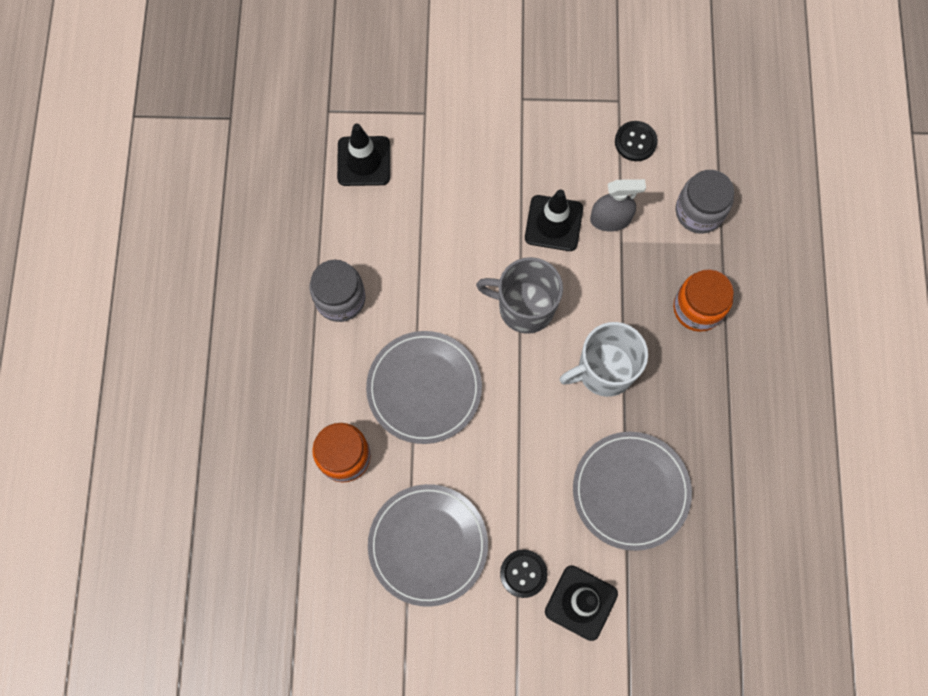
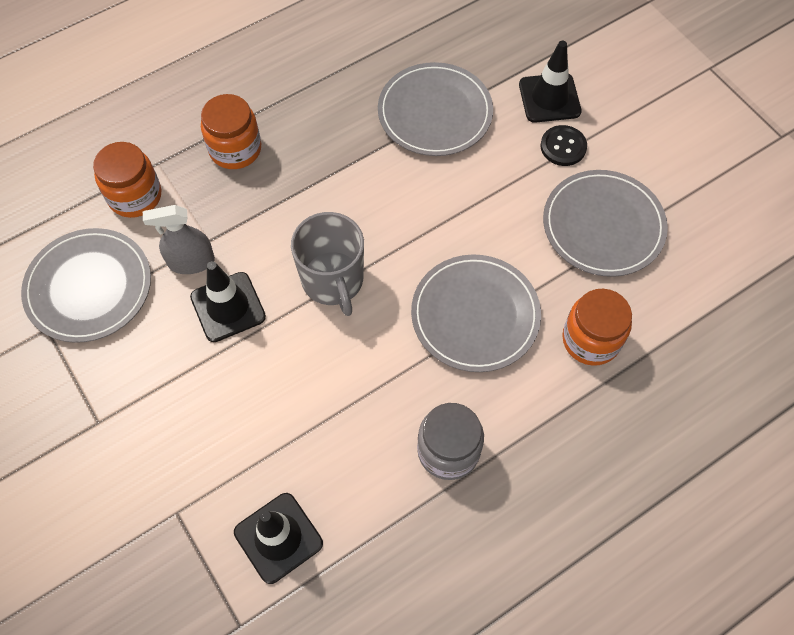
camera: 125 degrees left, 10 degrees down
(604, 370) = (346, 186): white mug -> none
(610, 219) = (191, 262): grey spray bottle -> grey spray bottle turned 60 degrees counterclockwise
(635, 142) = (89, 287): black button -> grey plate
(699, 211) = (135, 196): grey jar -> orange jar

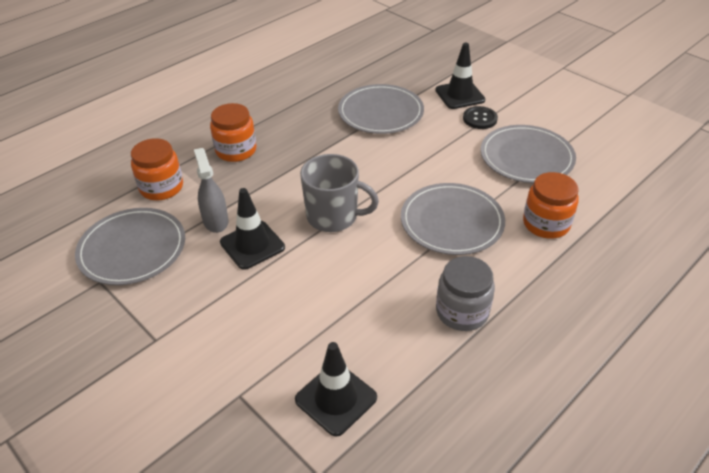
camera: 10 degrees left, 20 degrees down
(191, 262) = (215, 221): grey spray bottle -> grey spray bottle turned 90 degrees clockwise
(333, 281) = (333, 217): grey mug -> grey mug turned 45 degrees counterclockwise

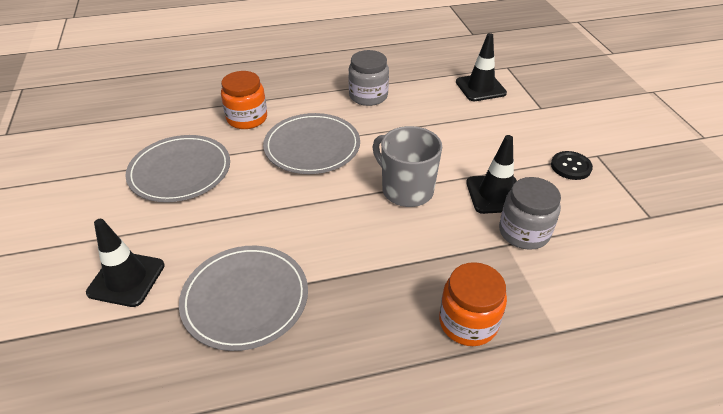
camera: 150 degrees left, 0 degrees up
(132, 249) = (618, 236): grey plate -> none
(161, 187) = (580, 303): orange jar -> none
(215, 221) = (524, 232): grey spray bottle -> grey jar
(480, 119) = (156, 232): black button -> black button (571, 166)

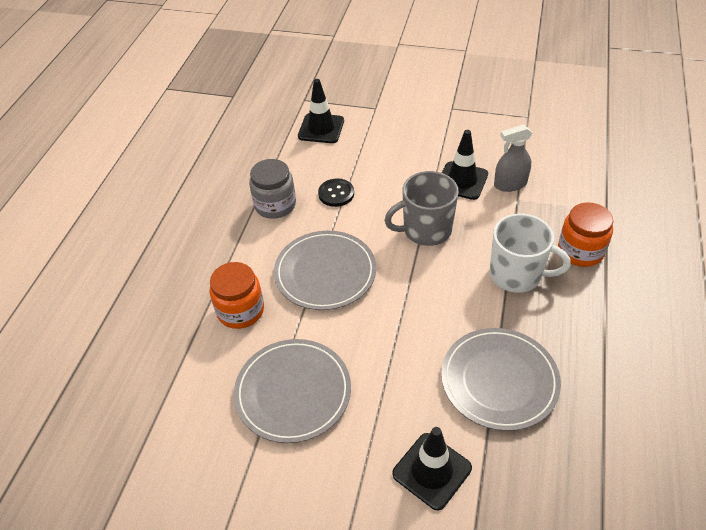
camera: 60 degrees left, 5 degrees up
(393, 274) = (517, 274): none -> white mug
(524, 232) = (510, 184): grey jar -> grey spray bottle
(571, 166) = (456, 127): black button -> black button (336, 193)

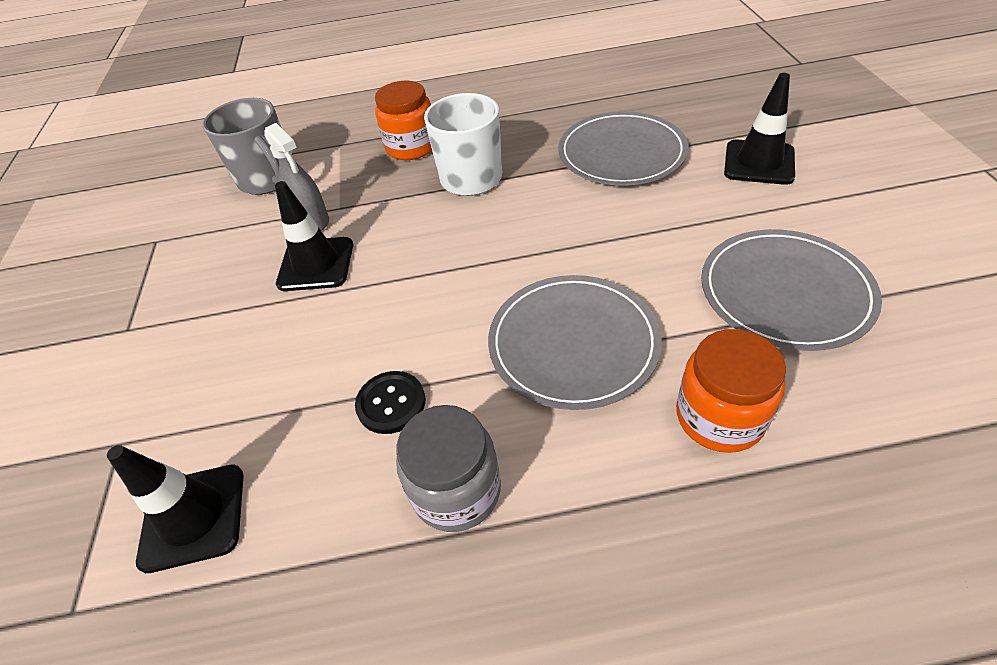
camera: 110 degrees left, 0 degrees up
(426, 230) = (432, 268): grey mug -> grey mug (268, 179)

